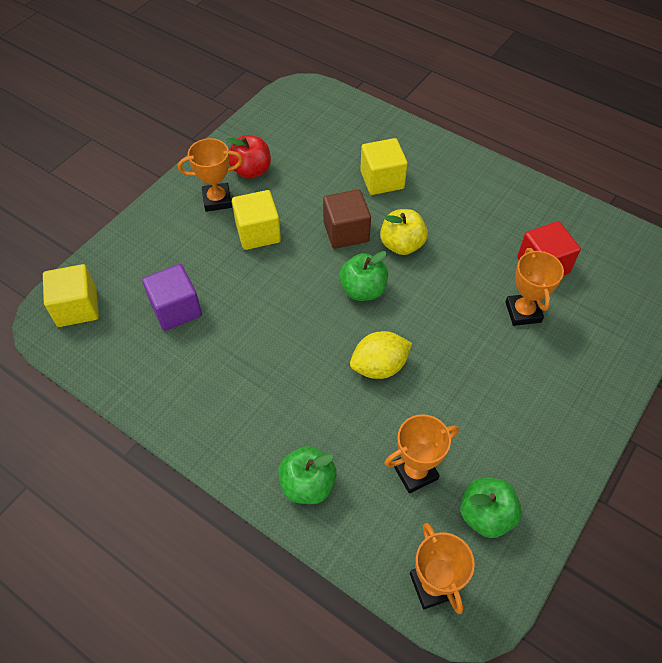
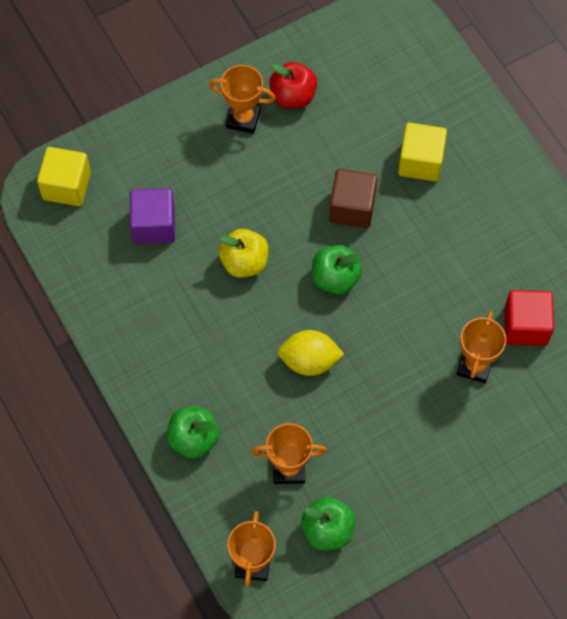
camera: 25 degrees right, 10 degrees up
(258, 233) = (266, 173): yellow cube -> none
(402, 245) = (399, 245): yellow apple -> yellow apple (244, 262)

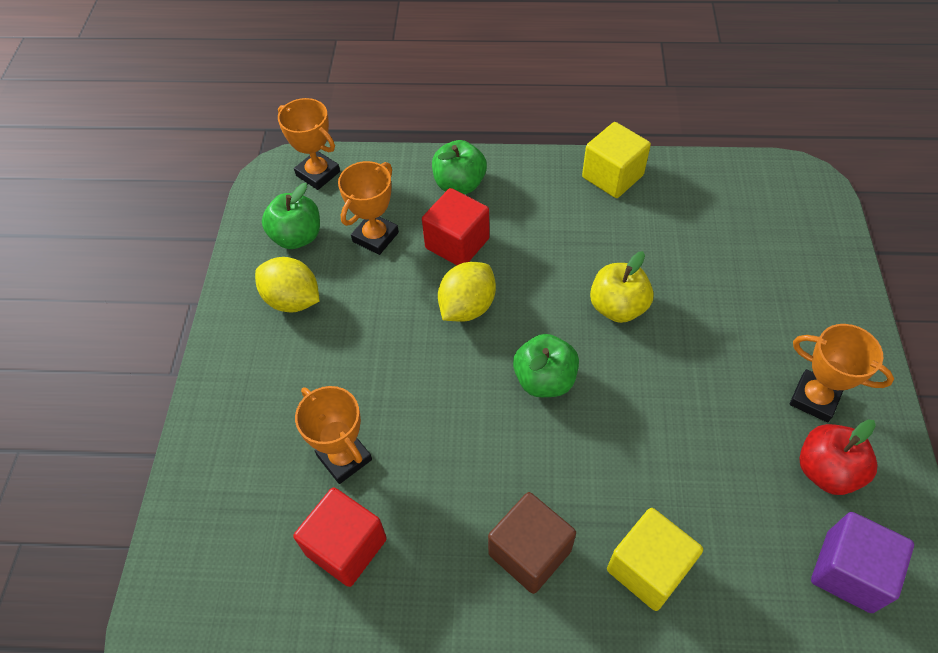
camera: 125 degrees right, 10 degrees down
(67, 186) = (797, 204): yellow cube -> yellow cube (612, 176)
(154, 225) = (709, 252): purple cube -> purple cube (848, 571)
(243, 119) = (814, 398): orange trophy -> orange trophy turned 75 degrees clockwise
(256, 403) = (457, 243): none -> red cube
(352, 208) = (625, 447): brown cube -> brown cube (529, 552)
(385, 488) = (292, 300): none -> yellow lemon

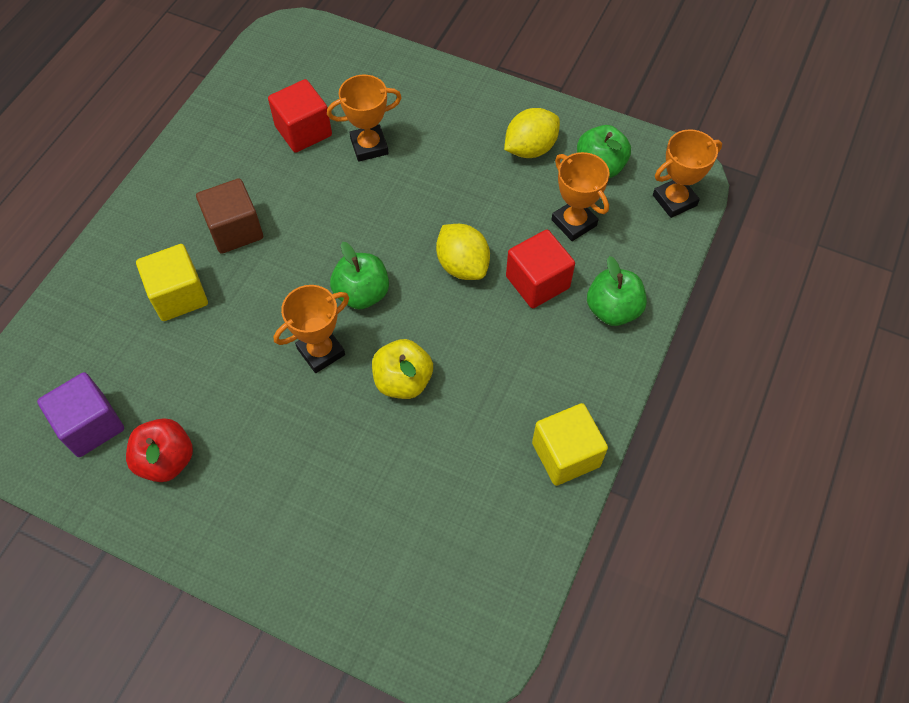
camera: 110 degrees right, 5 degrees up
(814, 398) = (228, 493): orange trophy -> orange trophy (321, 351)

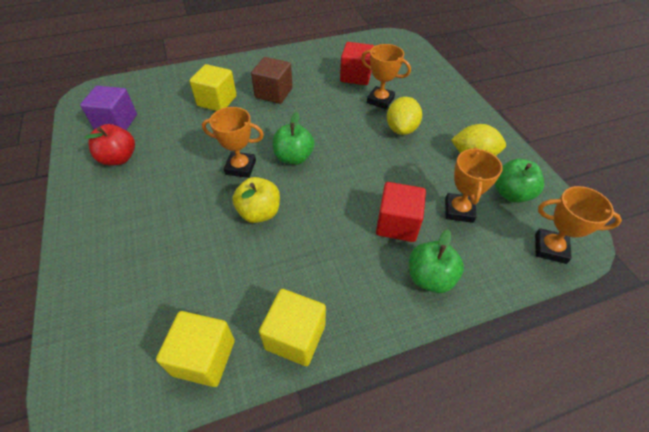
camera: 45 degrees right, 10 degrees down
(462, 265) = (362, 183): yellow lemon -> yellow lemon (401, 129)
(517, 538) = (204, 357): none -> yellow cube

